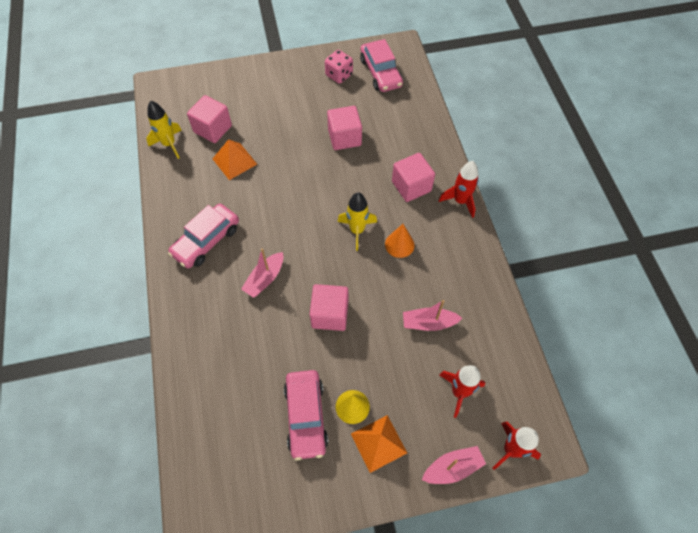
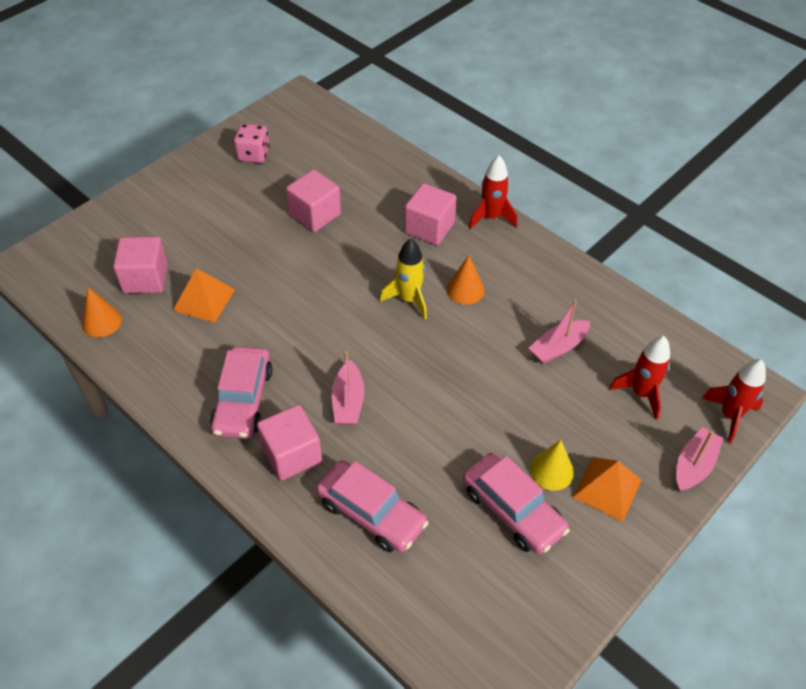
camera: 35 degrees left, 10 degrees down
(169, 144) = (101, 321): yellow rocket -> orange cone
(330, 314) = (451, 396): pink cube -> pink cube (291, 454)
(380, 73) = (300, 132): pink car -> pink car (371, 513)

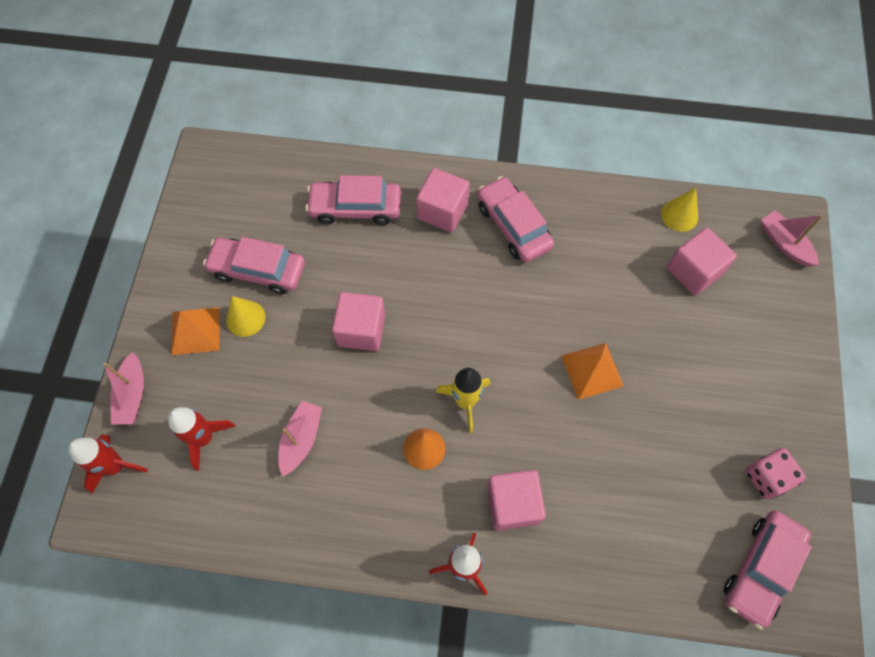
camera: 145 degrees right, 15 degrees up
(101, 321) = (679, 215): orange cone -> yellow cone
(204, 299) = (628, 284): orange pyramid -> orange pyramid (592, 371)
(309, 125) = (761, 569): none -> pink car
(315, 214) = (631, 441): pink cube -> pink cube (361, 330)
(348, 401) = (437, 274): pink boat -> pink boat (784, 244)

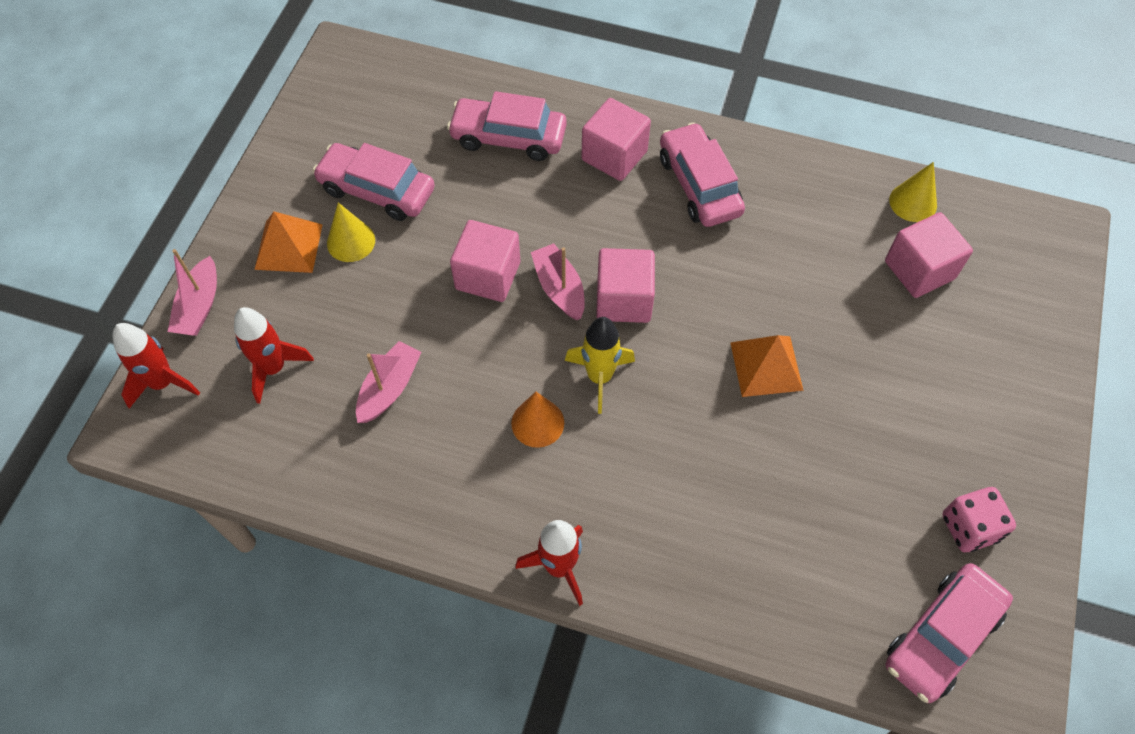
camera: 10 degrees right, 5 degrees down
(513, 504) = (635, 505): pink cube -> pink cube (623, 300)
(784, 244) = (1044, 255): pink boat -> pink boat (559, 288)

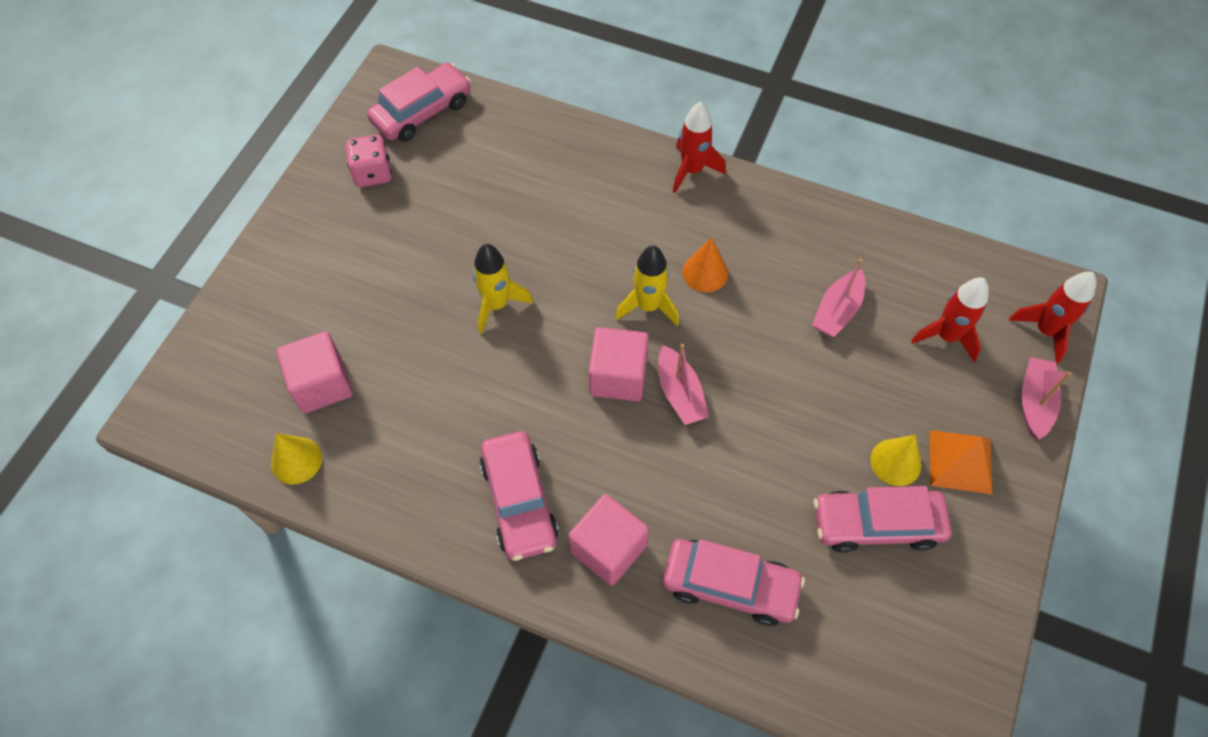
camera: 175 degrees left, 0 degrees up
(377, 190) = (876, 524): pink car -> pink car turned 150 degrees clockwise
(488, 275) = (751, 412): pink cube -> none
(766, 366) = (497, 304): orange pyramid -> yellow rocket

